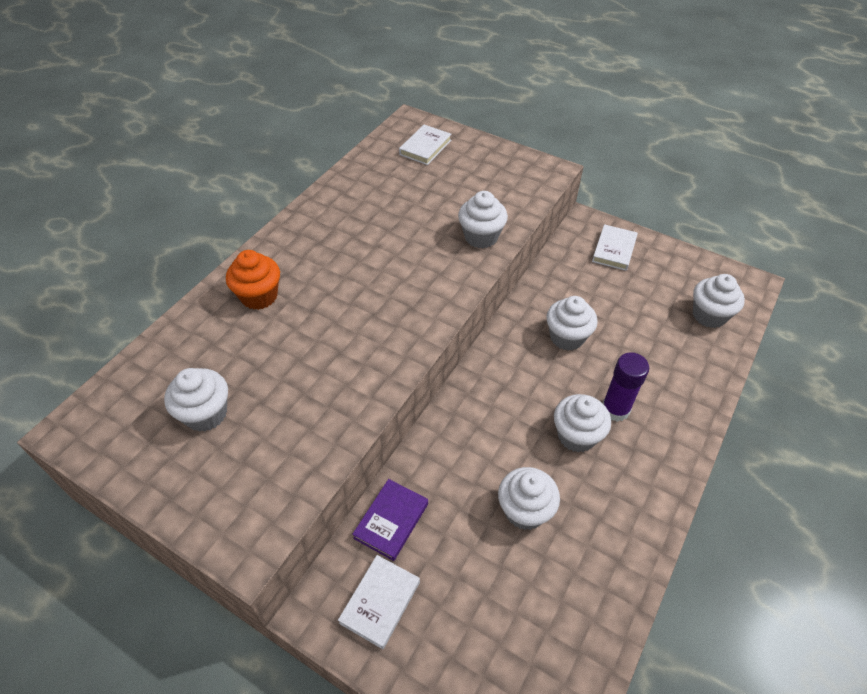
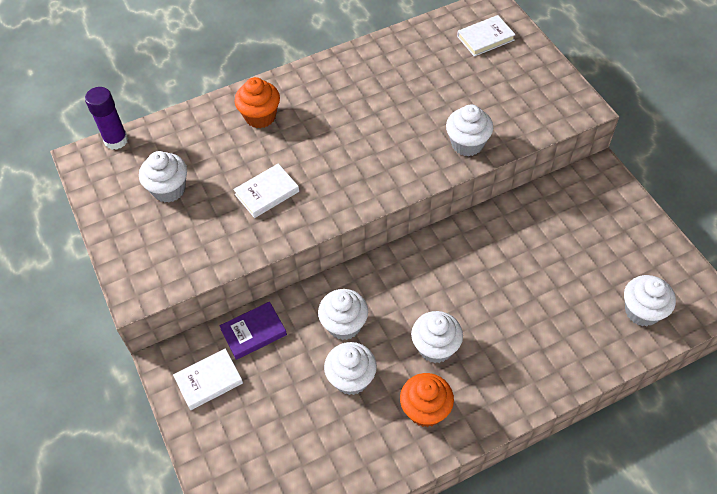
camera: 35 degrees right, 5 degrees up
(567, 337) = (494, 266): white cupcake -> white cupcake (344, 325)
(614, 250) = (604, 209): white book -> white book (267, 193)
(615, 409) = (484, 344): purple glue stick -> purple glue stick (116, 140)
(615, 499) = (425, 410): none -> orange cupcake

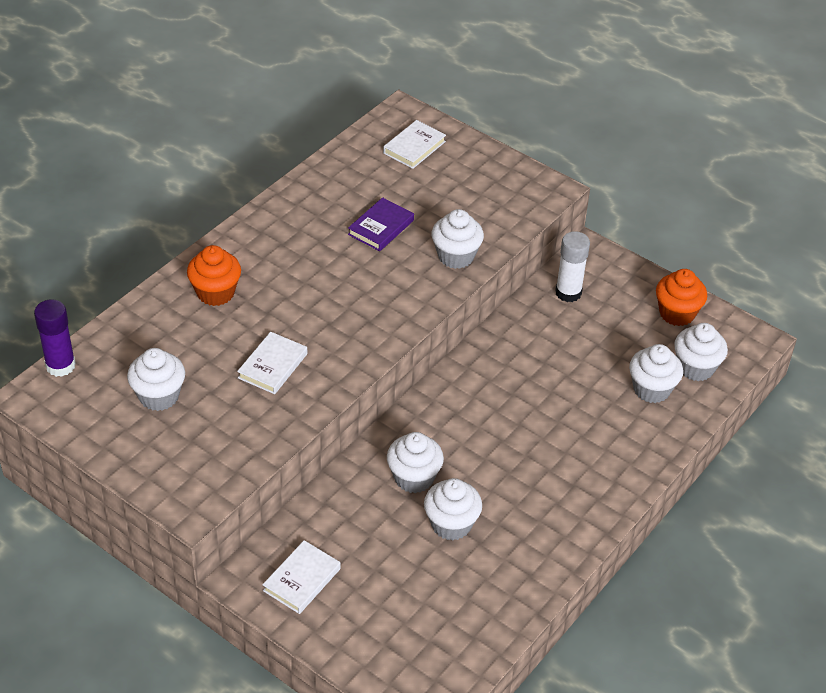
camera: 30 degrees left, 10 degrees down
(253, 332) = (321, 517): purple book -> purple book (381, 227)
(425, 410) = (541, 525): orange cupcake -> orange cupcake (677, 313)
(435, 347) = (519, 466): white cupcake -> white cupcake (651, 389)
(562, 203) = (568, 292): none -> white glue stick

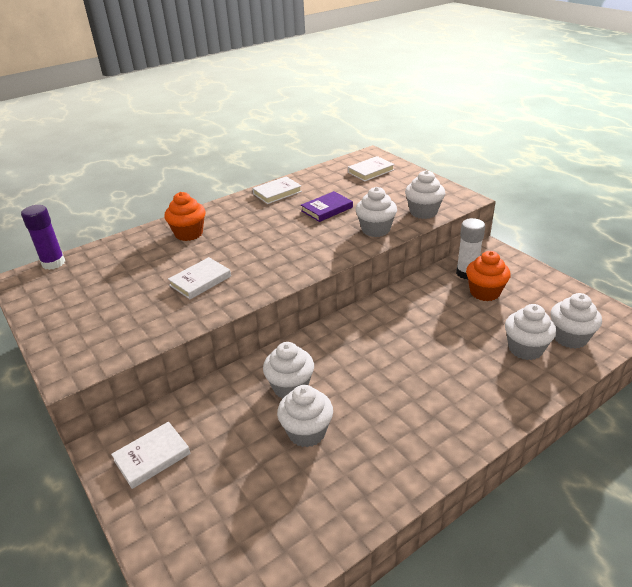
camera: 20 degrees right, 10 degrees down
(159, 396) = (104, 290): white cupcake -> white cupcake (423, 212)
(300, 204) = (277, 193): none -> white book
(677, 313) = (557, 296): orange cupcake -> orange cupcake (484, 292)

